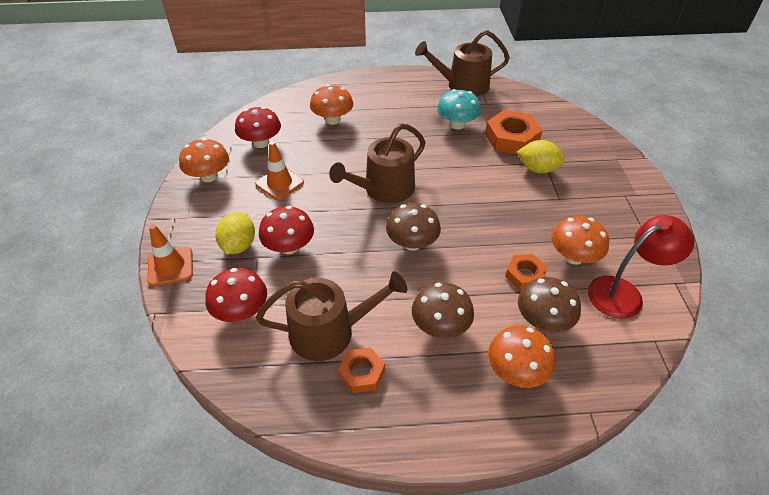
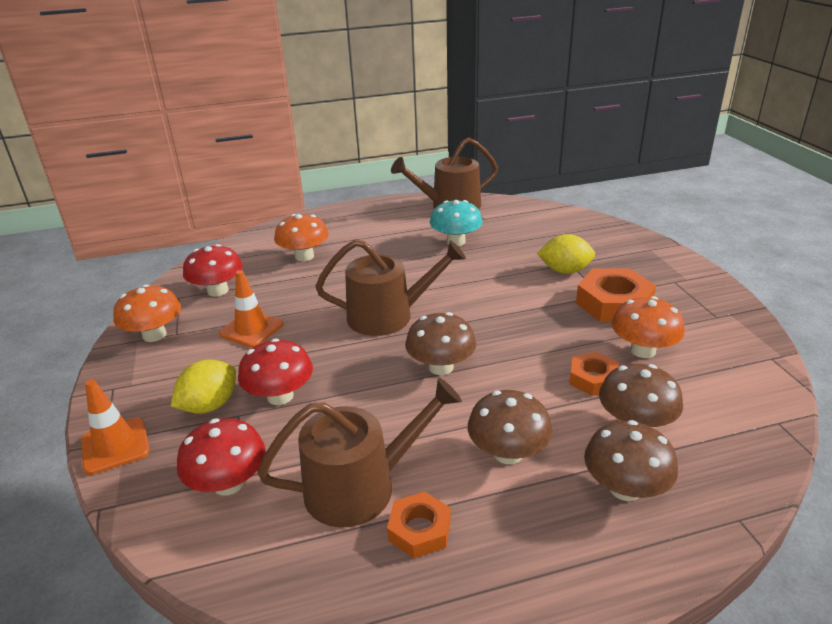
camera: 10 degrees left, 15 degrees down
(239, 245) = (210, 405): yellow lemon -> yellow lemon turned 45 degrees clockwise
(384, 189) = (388, 316): brown watering can -> brown watering can turned 135 degrees counterclockwise
(511, 138) = (524, 246): orange nut -> orange nut (614, 303)
(516, 371) = (625, 488): orange mushroom -> brown mushroom
(624, 293) = (718, 378): red lamp -> none

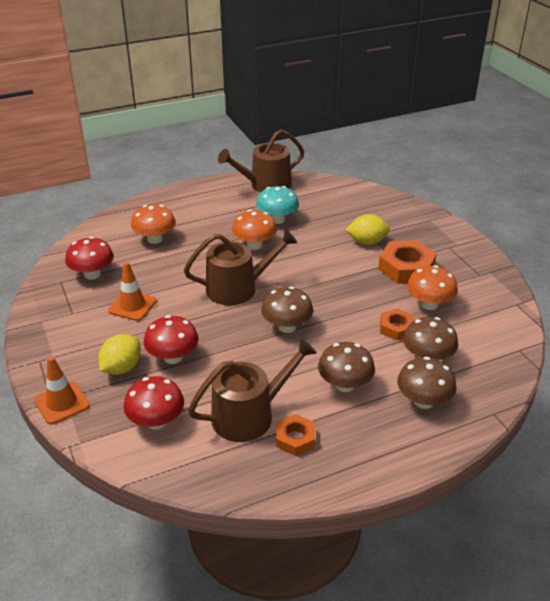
camera: 10 degrees left, 5 degrees up
(154, 335) = (54, 315): orange mushroom -> orange mushroom (254, 245)

